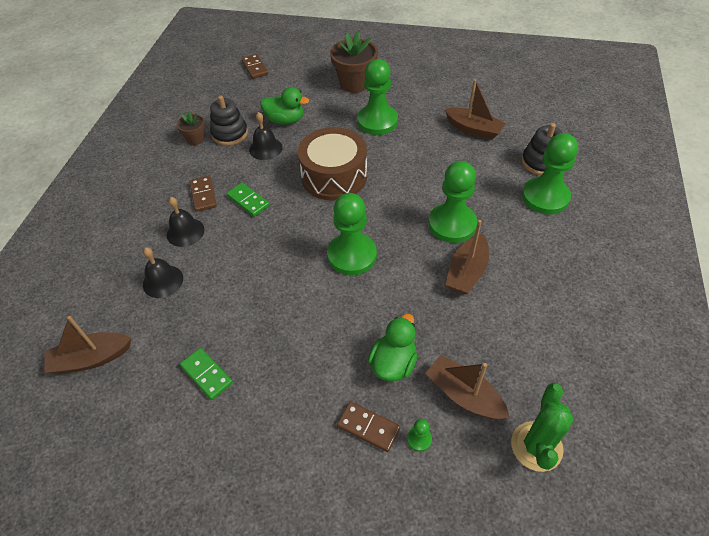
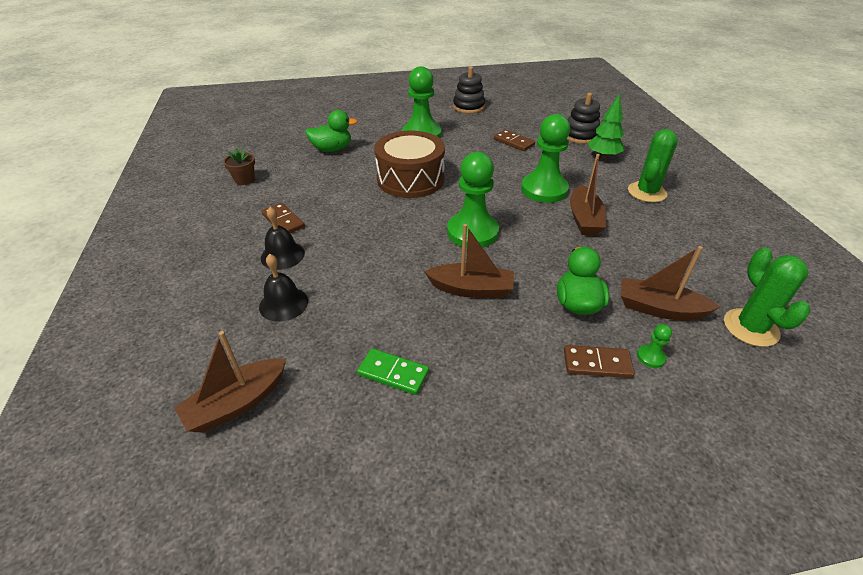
camera: 25 degrees left, 10 degrees down
(230, 134) = (280, 169): black stacking toy -> black stacking toy (468, 107)
(248, 201) = (336, 215): green domino -> none
(255, 68) = (274, 118): brown domino -> brown domino (514, 142)
(265, 148) = (326, 172): black bell -> none
(355, 83) = (381, 113): brown flower pot -> none
(473, 129) = (509, 125): brown boat -> brown boat (471, 289)
(545, 197) = (603, 156): green pawn -> green tree
(557, 258) = (646, 192): none -> green cactus

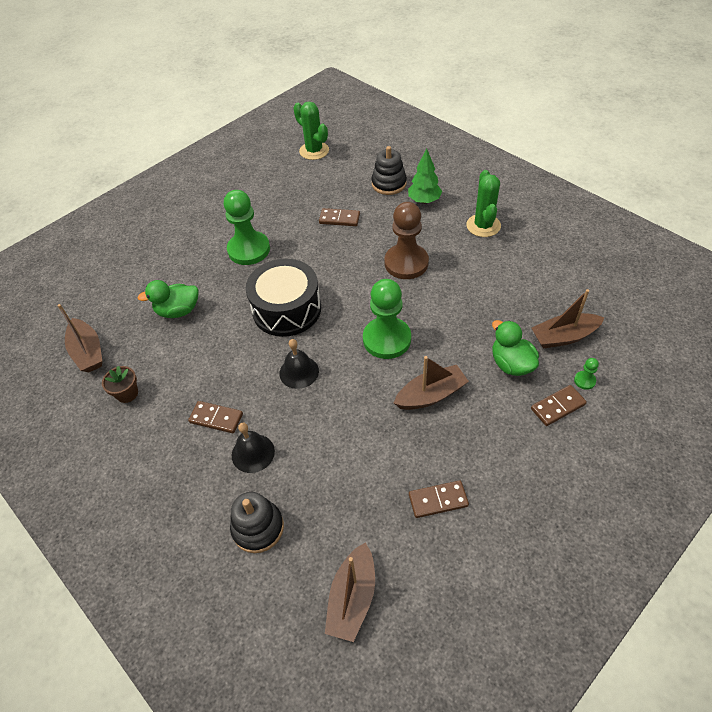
camera: 30 degrees left, 10 degrees up
(283, 304) = (301, 497): black bell -> black bell (299, 372)
(332, 149) = (178, 311): green duck -> green duck turned 150 degrees counterclockwise
(393, 373) = (438, 500): green domino -> brown domino
(410, 179) = (287, 309): brown drum -> black drum
(468, 107) = (262, 191): black stacking toy -> black stacking toy (258, 528)
(544, 190) = (406, 263): green pawn -> brown pawn
(584, 219) = (458, 279): brown boat -> brown boat (88, 352)
(750, 328) = (624, 320): green cactus -> green cactus (314, 151)

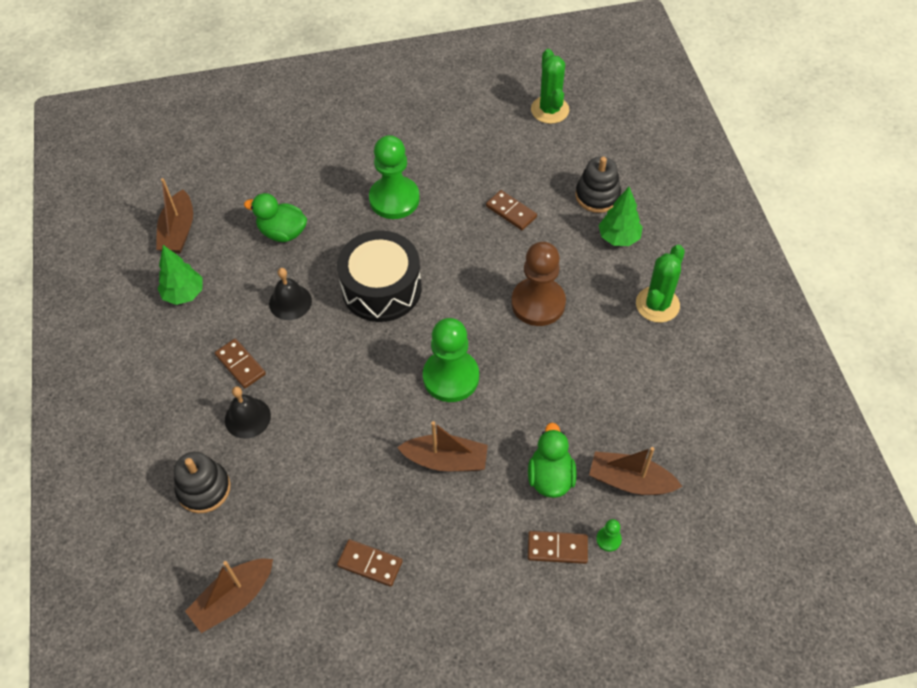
camera: 30 degrees right, 5 degrees up
(127, 393) = (184, 294): brown flower pot -> green tree
(299, 372) = (344, 362): black bell -> black bell (290, 302)

